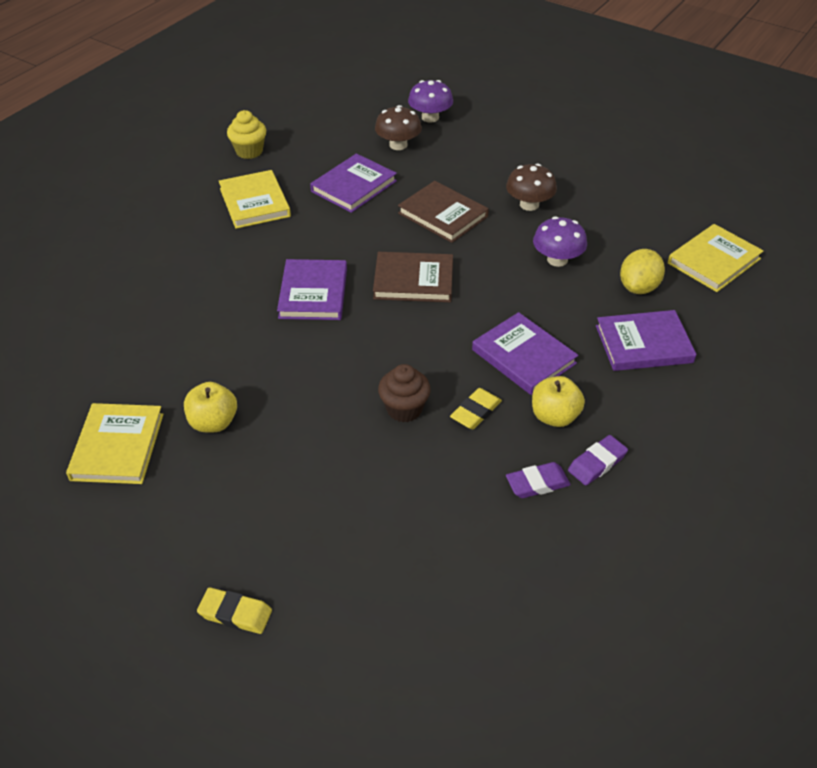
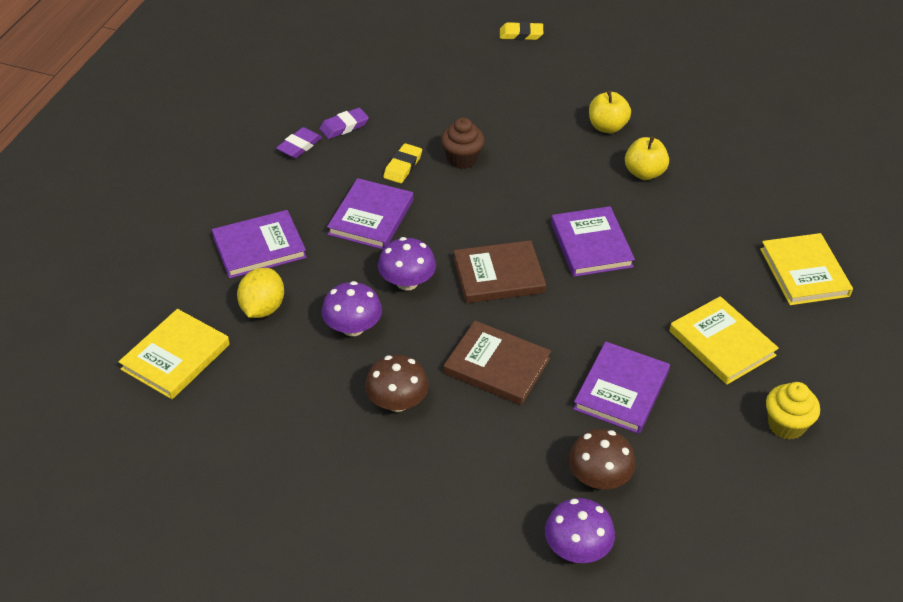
camera: 165 degrees right, 0 degrees up
(117, 446) = (665, 101): yellow book -> yellow book (804, 272)
(500, 288) = (407, 282): none -> purple mushroom
(523, 356) = (371, 217): purple book -> purple book turned 75 degrees clockwise
(554, 416) = (336, 173): yellow apple -> yellow apple (644, 173)

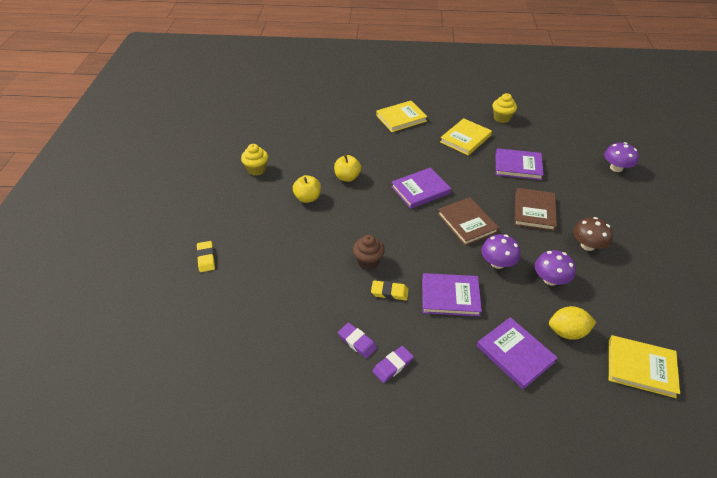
camera: 105 degrees left, 0 degrees up
(299, 146) = (393, 366): purple eraser -> purple eraser turned 60 degrees counterclockwise
(599, 477) = (574, 166): brown mushroom -> none
(686, 88) = (256, 169): none -> yellow cupcake

